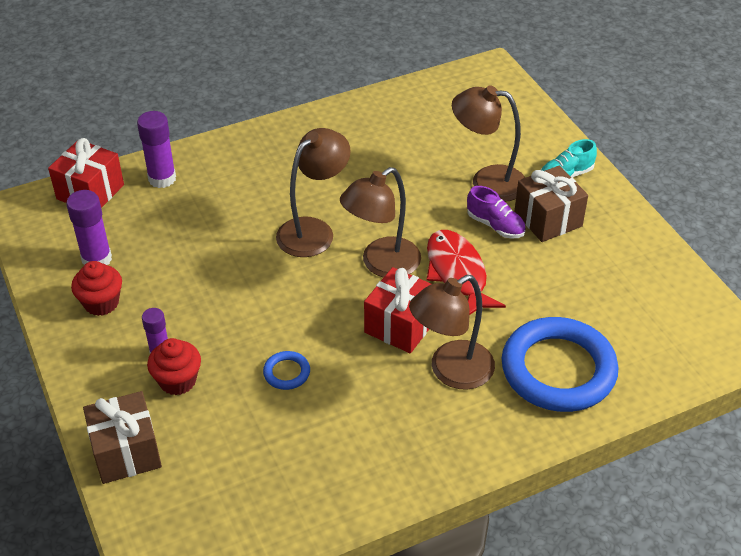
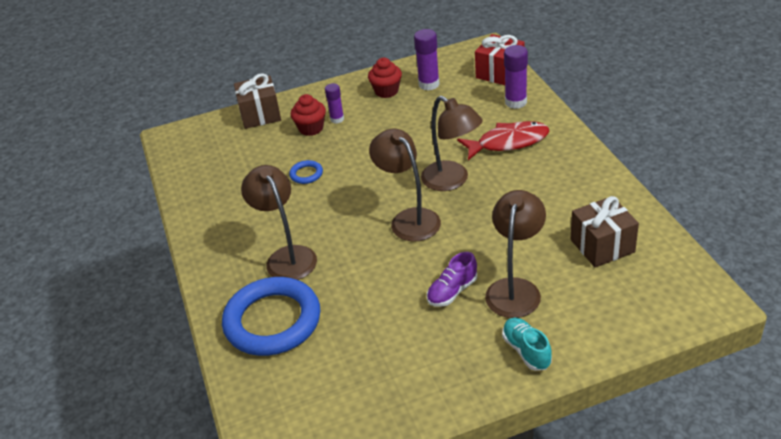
camera: 100 degrees right, 5 degrees down
(401, 325) = (340, 230): red gift -> none
(457, 273) = (393, 264): red fish -> red fish (508, 142)
(548, 219) = (459, 330): brown gift -> brown gift (602, 246)

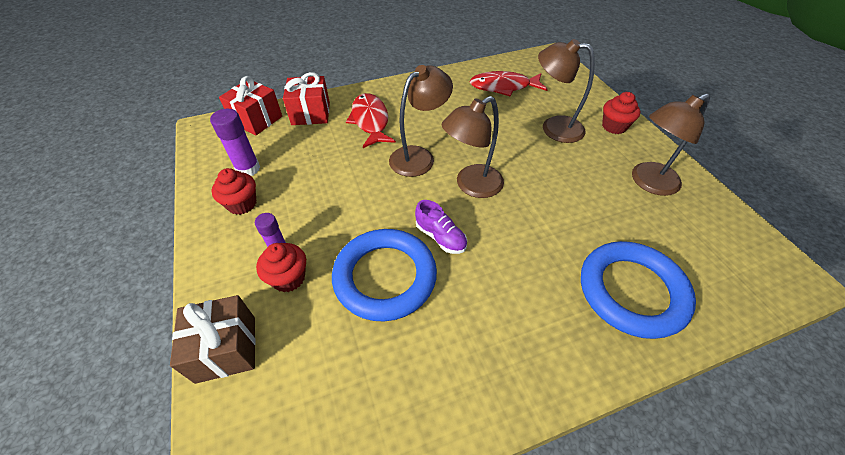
camera: 95 degrees left, 10 degrees up
(287, 256) = (532, 286): brown lamp -> brown lamp (648, 183)
(306, 174) = (385, 277): blue ring -> blue ring, size x2.46
(452, 291) = (562, 160): purple shoe -> purple shoe (440, 237)
(515, 102) = (311, 113): purple glue stick -> red gift
(526, 351) = (614, 126): turquoise shoe -> red cupcake
(602, 246) = (503, 87): brown gift -> red fish

